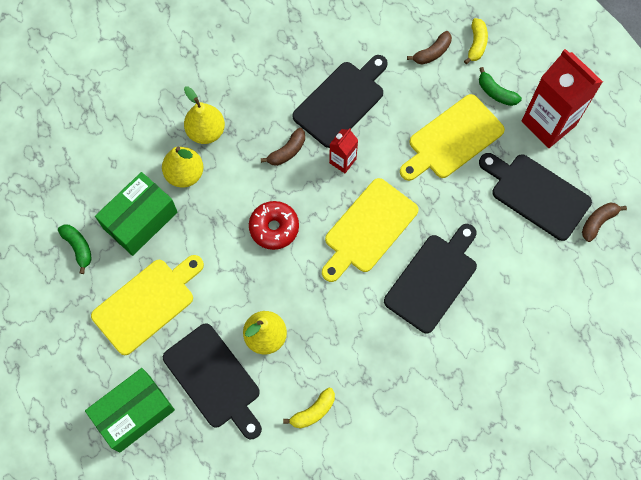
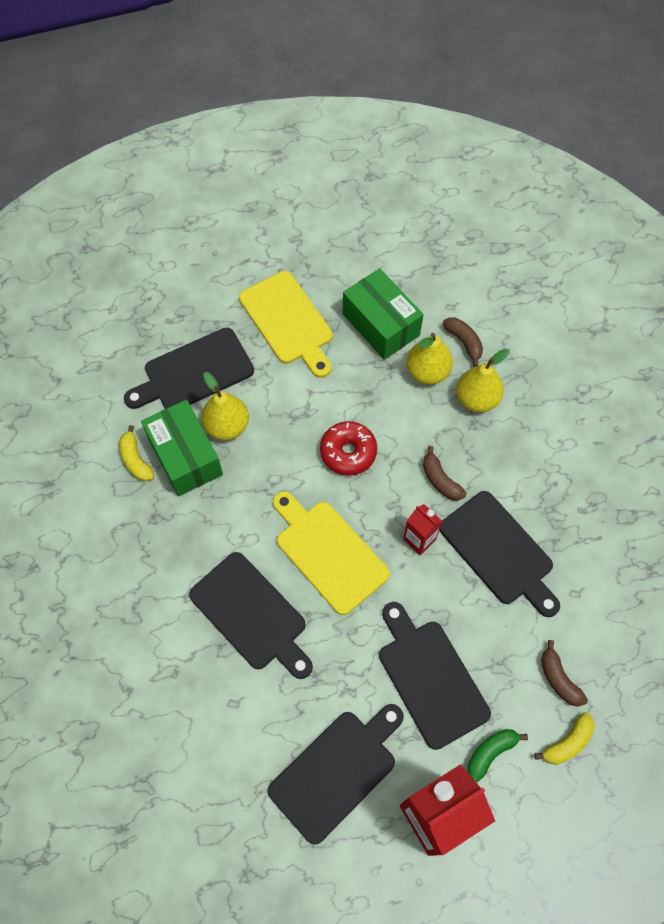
camera: 100 degrees right, 5 degrees down
(78, 247) = (360, 268): green banana -> none
(134, 413) = (179, 300): green box -> green box (185, 456)
(452, 139) = (430, 678): yellow cutting board -> black cutting board
(476, 44) = (567, 742): yellow banana -> yellow banana turned 60 degrees counterclockwise
(598, 222) = (283, 846): brown banana -> brown banana (464, 342)

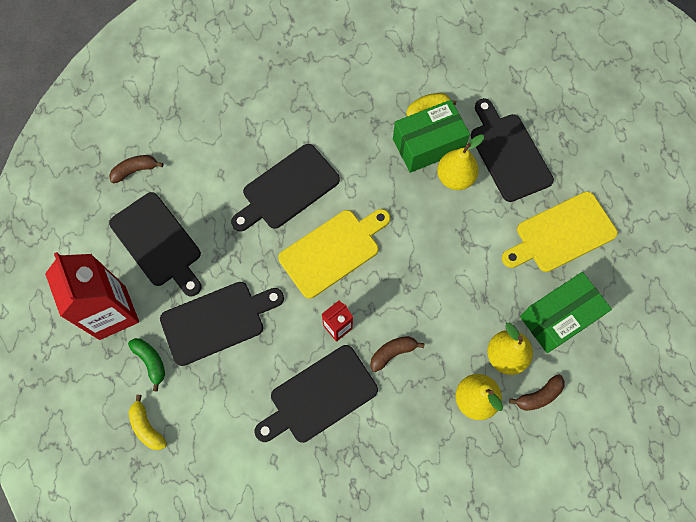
camera: 95 degrees right, 5 degrees up
(348, 452) = (425, 275): red donut -> none
(559, 679) = (200, 429): brown banana -> brown banana (135, 170)

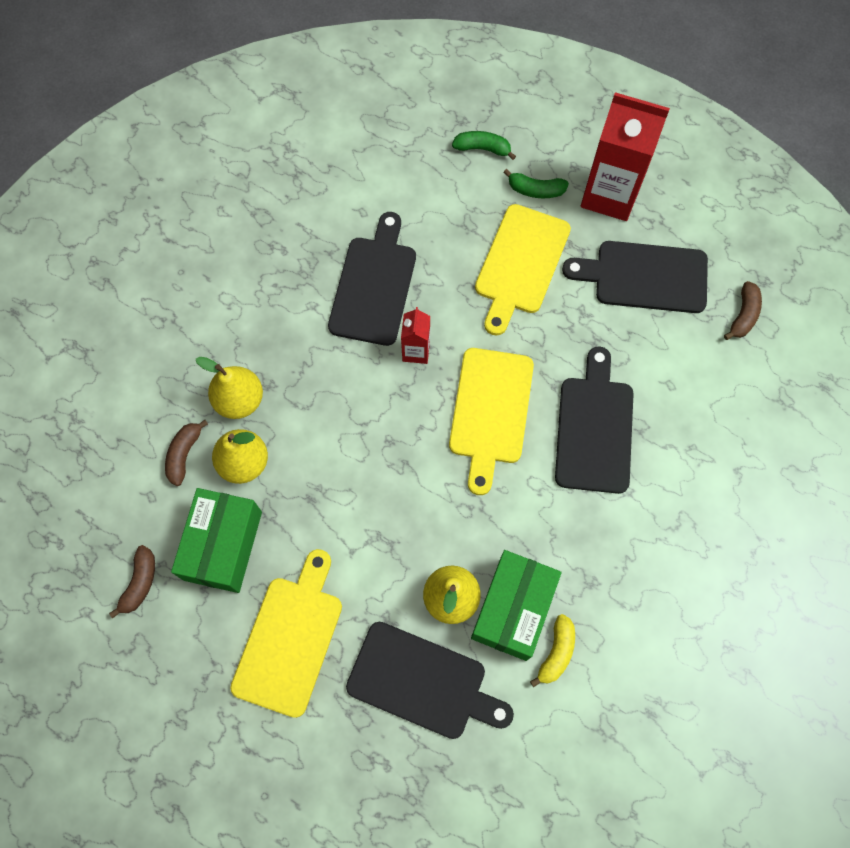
camera: 135 degrees right, 0 degrees up
(147, 427) = (482, 148): yellow banana -> green banana
(217, 321) = (520, 264): black cutting board -> yellow cutting board
(392, 353) = (347, 373): brown banana -> brown banana (140, 583)

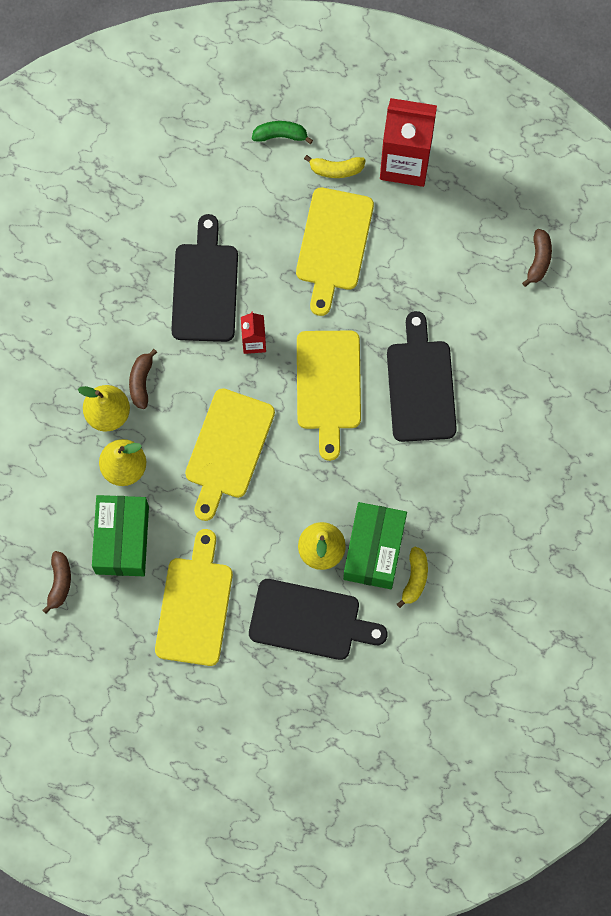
camera: 10 degrees left, 5 degrees up
(184, 454) = (70, 469): brown banana -> brown banana (141, 382)
(364, 462) = (228, 449): none -> yellow cutting board
(535, 190) = (336, 169): green banana -> yellow banana
(644, 276) = (447, 238): black cutting board -> none

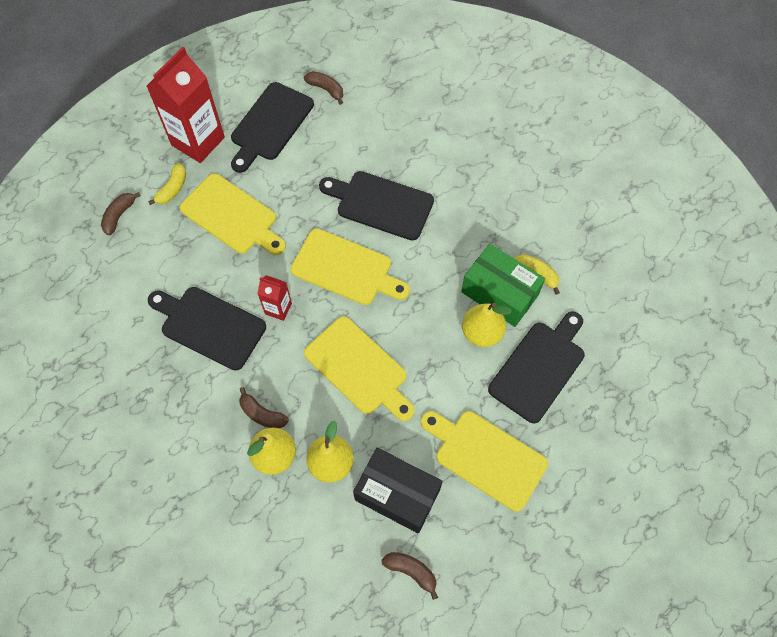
camera: 65 degrees left, 10 degrees down
(122, 540) = (397, 495): green box -> black box
(280, 135) = (119, 215): green banana -> brown banana
(463, 224) = (270, 124): none -> black cutting board

